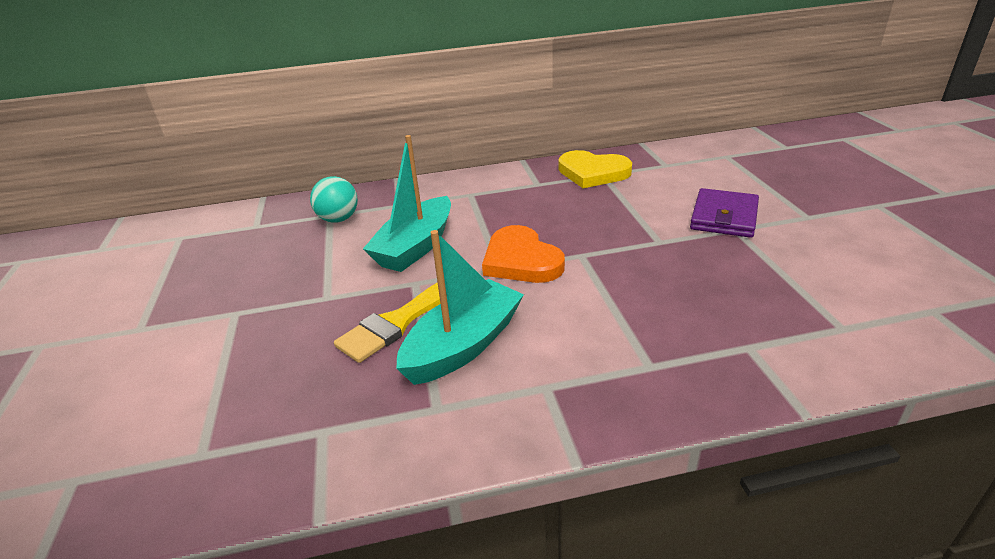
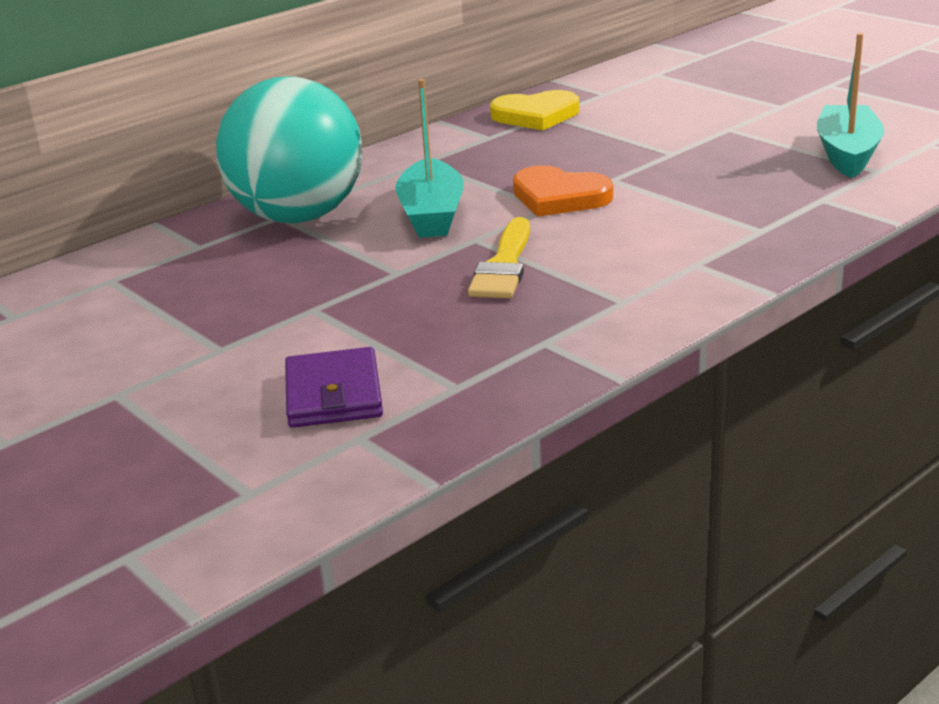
camera: 30 degrees left, 5 degrees down
(338, 219) = (298, 216): turquoise ball -> turquoise ball, size x2.42
(463, 345) = (590, 262): turquoise boat -> turquoise boat (847, 154)
(724, 217) = (709, 122): purple wallet -> purple wallet (334, 394)

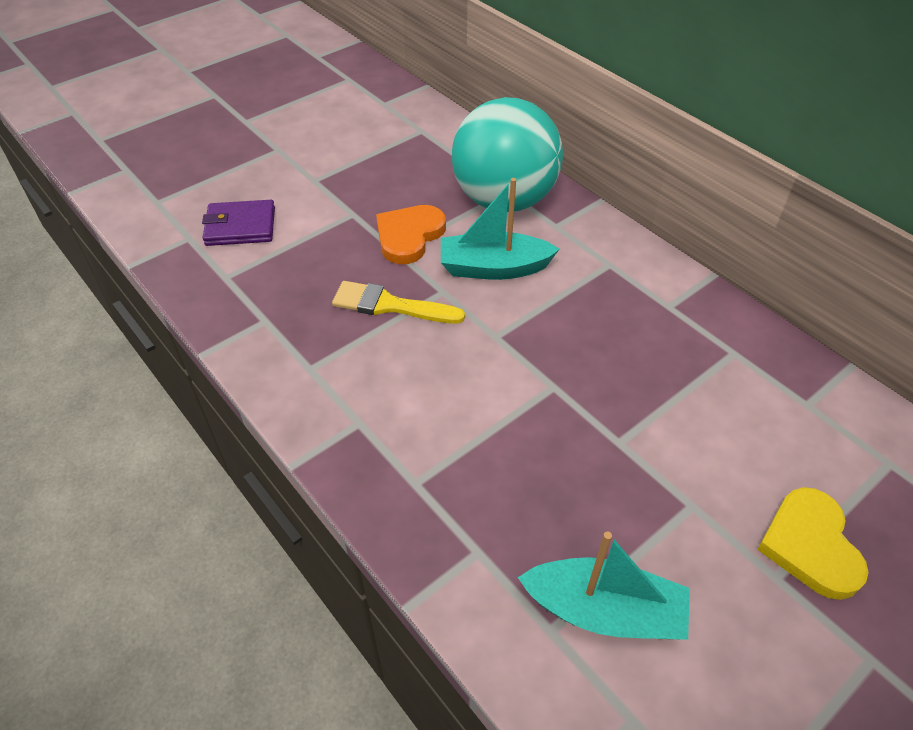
camera: 90 degrees right, 20 degrees up
(536, 115) = (731, 343): yellow heart -> yellow heart (810, 545)
(559, 197) = (517, 346): orange heart -> orange heart (409, 236)

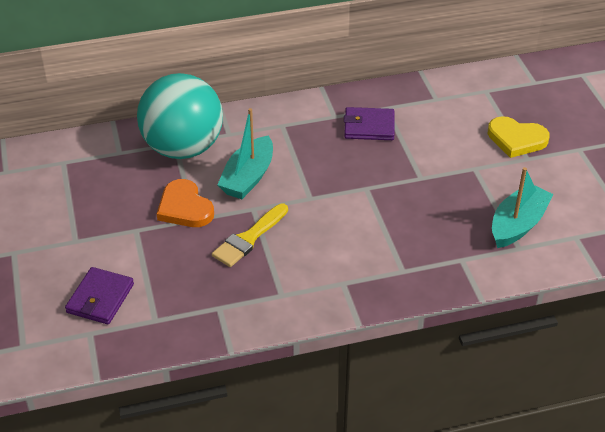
camera: 65 degrees left, 5 degrees down
(678, 348) = (369, 127): none -> purple wallet

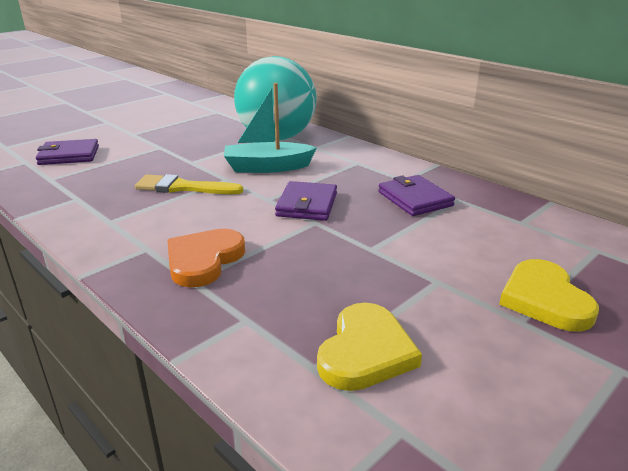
camera: 60 degrees right, 15 degrees down
(184, 207) = (202, 155): orange heart -> orange heart (204, 260)
(336, 181) = (307, 205): none -> purple wallet
(517, 224) = (365, 352): turquoise boat -> yellow heart

